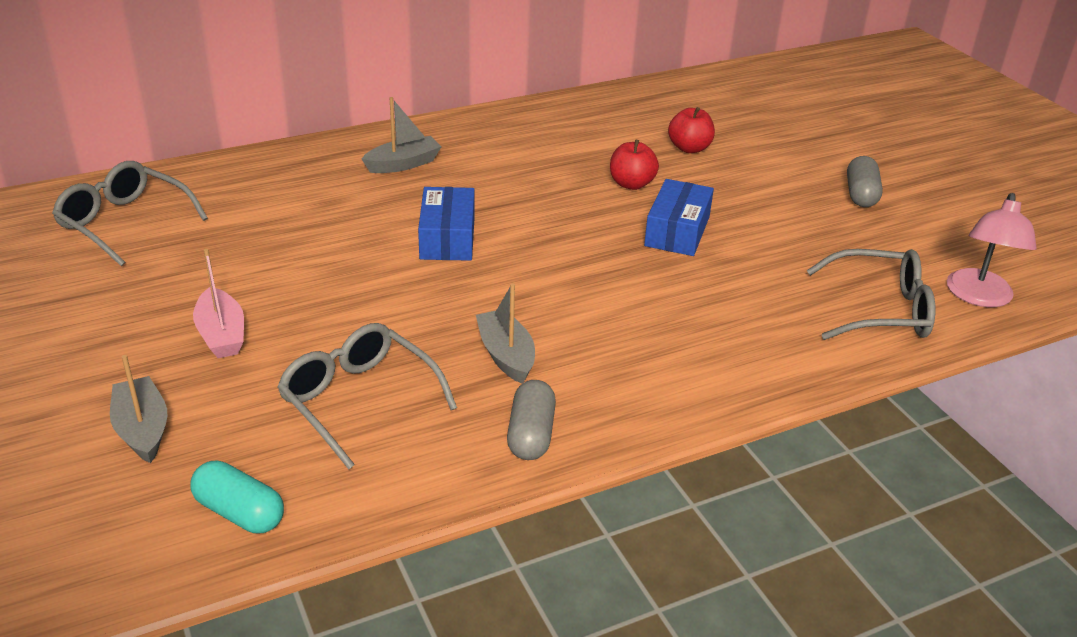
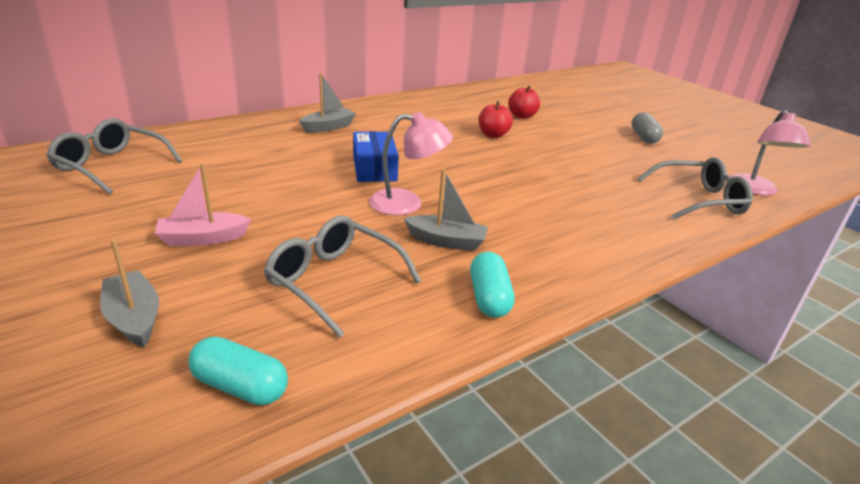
camera: 10 degrees left, 5 degrees down
(221, 334) = (203, 238): pink boat -> pink boat turned 105 degrees clockwise
(474, 296) = (407, 203): none -> pink lamp
(506, 355) = (446, 241): grey boat -> grey boat turned 135 degrees clockwise
(531, 434) = (489, 298): grey capsule -> turquoise capsule
(677, 231) = (537, 160): blue box -> none

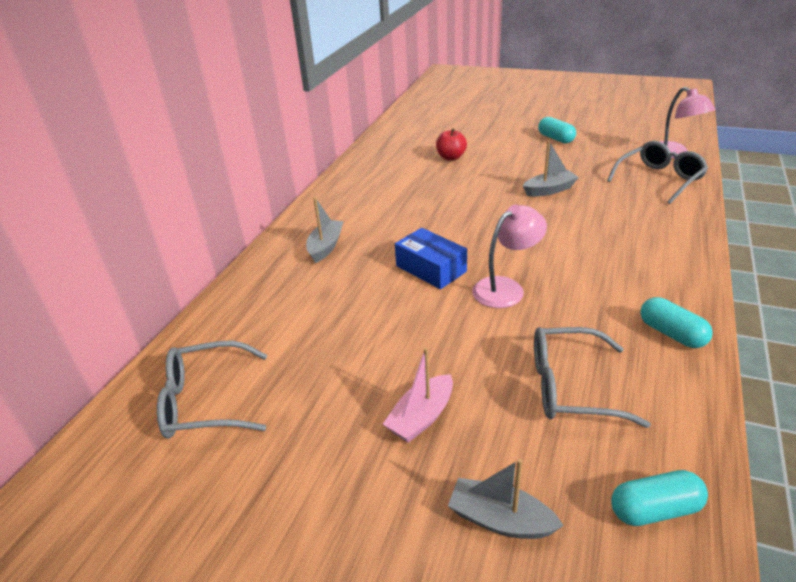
camera: 30 degrees left, 5 degrees up
(446, 241) = (581, 305): grey boat -> grey boat (549, 190)
(493, 135) = (460, 188): red apple -> none
(644, 137) = (555, 138): grey capsule -> turquoise capsule

